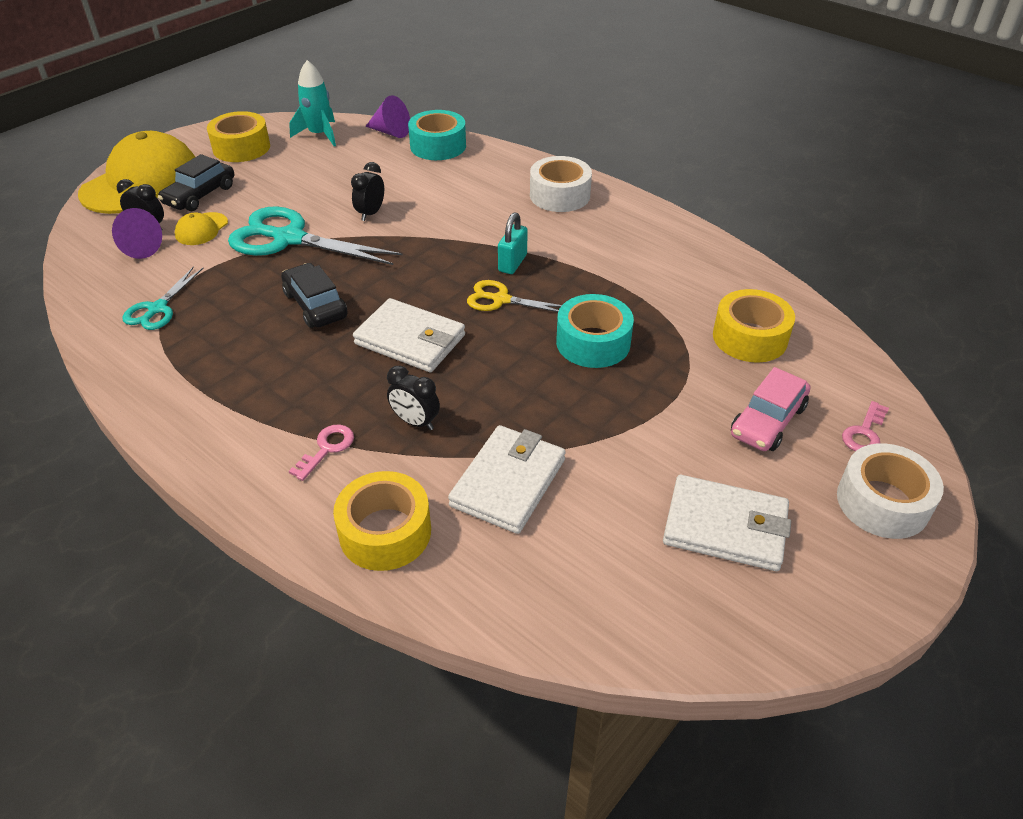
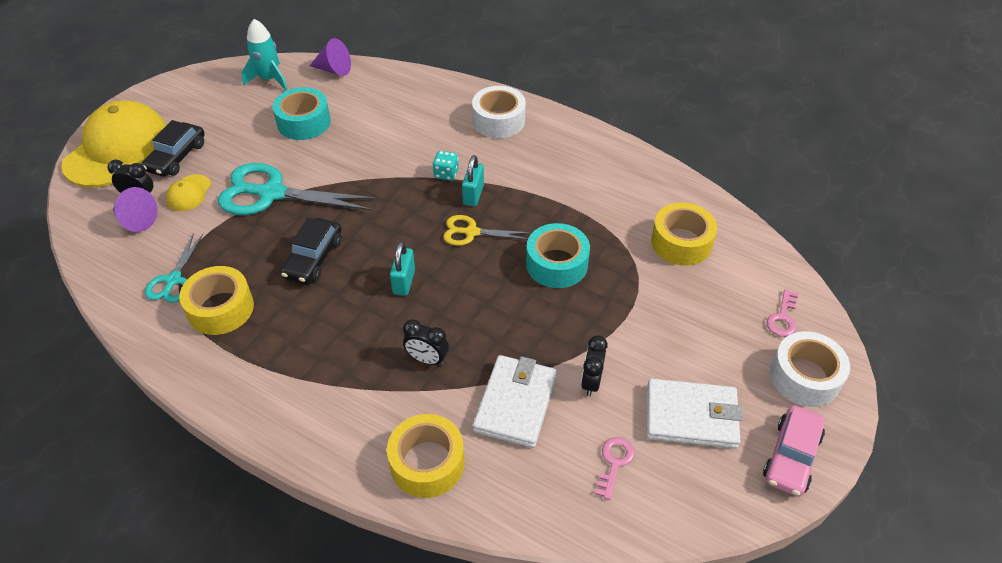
camera: 10 degrees left, 5 degrees up
(241, 148) = (200, 101): yellow tape -> yellow tape (221, 308)
(315, 305) = (313, 258): black car -> black car turned 120 degrees counterclockwise
(327, 449) = (360, 395): pink key -> pink key (614, 463)
(370, 213) = (338, 158): black clock -> black clock (591, 382)
(410, 340) = (404, 282): white wallet -> turquoise padlock
(438, 146) = (380, 80): turquoise tape -> turquoise tape (304, 122)
(487, 240) = (446, 174): none -> turquoise dice
(767, 421) = (707, 318): pink car -> pink car (791, 456)

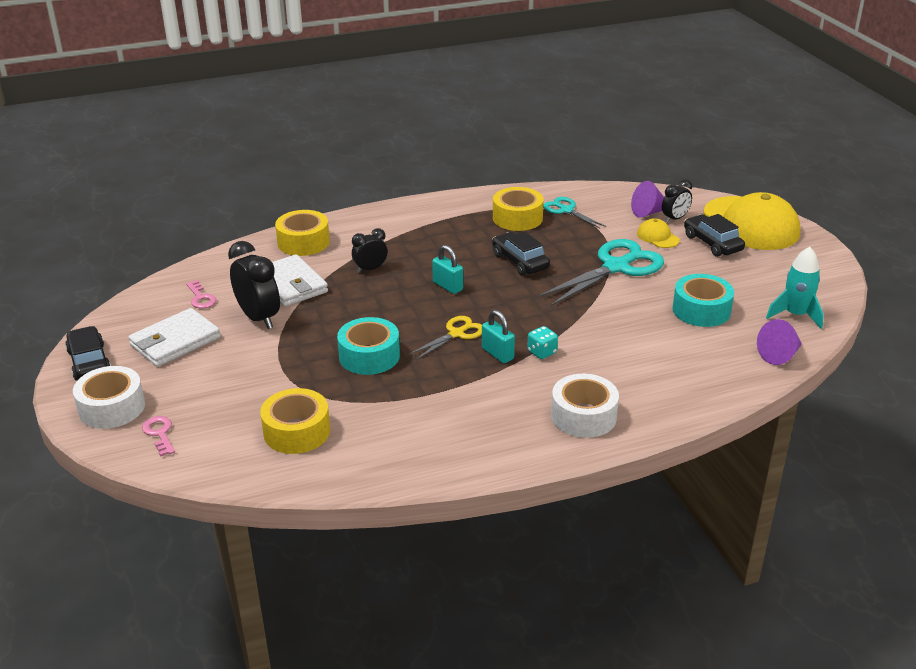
camera: 130 degrees right, 15 degrees down
(591, 382) = (259, 318): black clock -> black clock, size x1.71
(791, 456) = (89, 362): pink car -> black car

